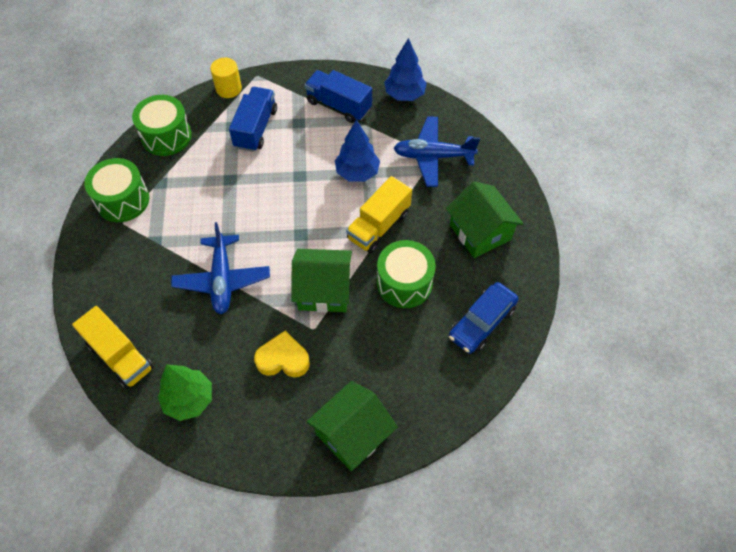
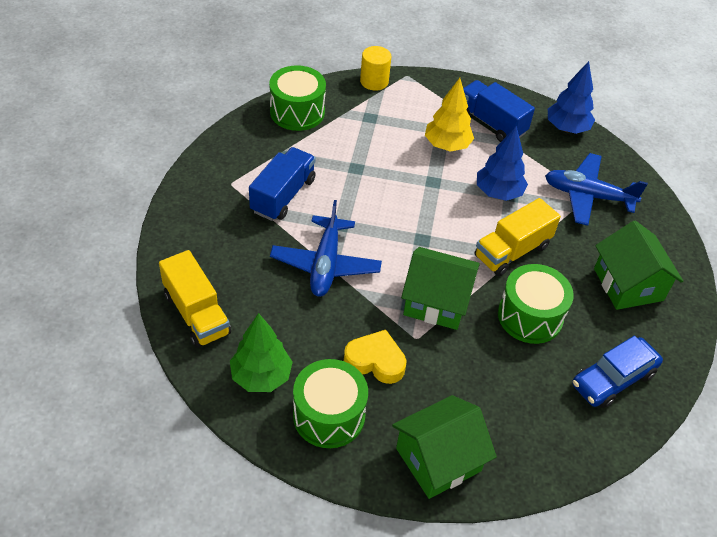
camera: 10 degrees right, 10 degrees down
(123, 200) = (236, 162): green drum -> green drum (329, 415)
(256, 128) = (395, 125): blue truck -> blue truck (283, 195)
(304, 137) = (447, 145): none -> yellow tree

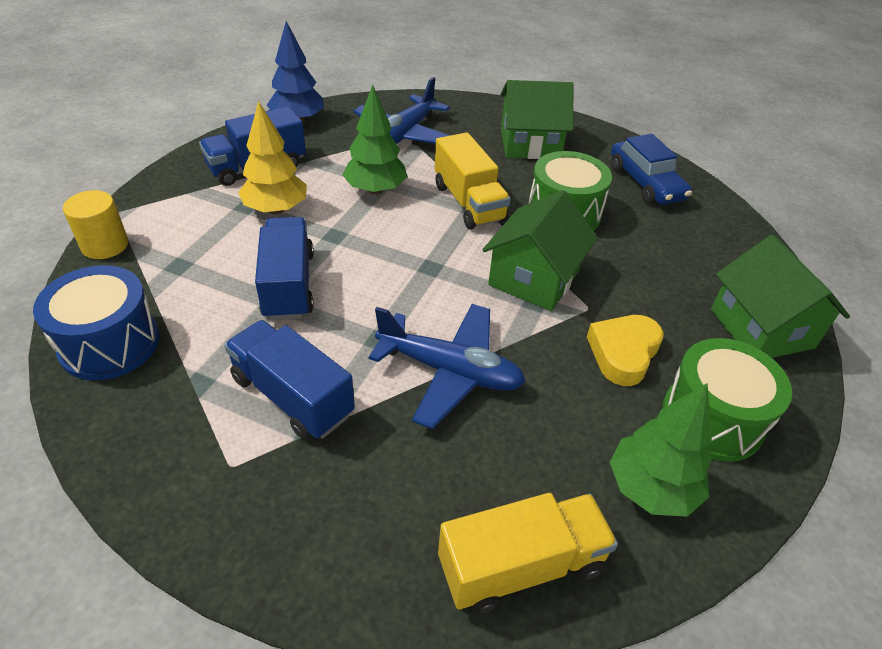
camera: 75 degrees left, 5 degrees down
(297, 112) = (110, 343): green drum -> blue drum
(373, 171) = (288, 285): none -> blue truck
(498, 193) = (375, 190): blue tree -> green tree

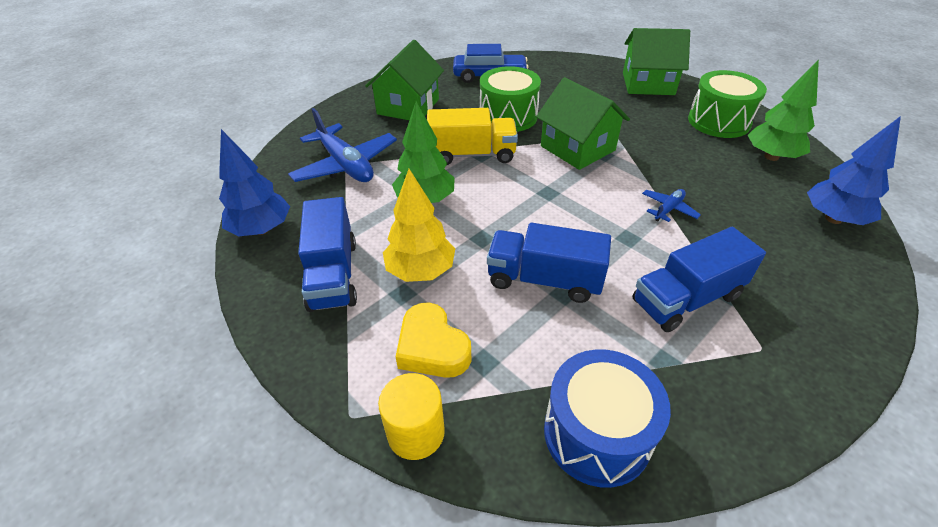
camera: 65 degrees left, 0 degrees up
(450, 371) = (668, 209): blue plane -> blue plane, size x0.47
(521, 566) = (833, 218): yellow truck -> blue tree
(623, 353) = (661, 134): yellow heart -> yellow heart (432, 347)

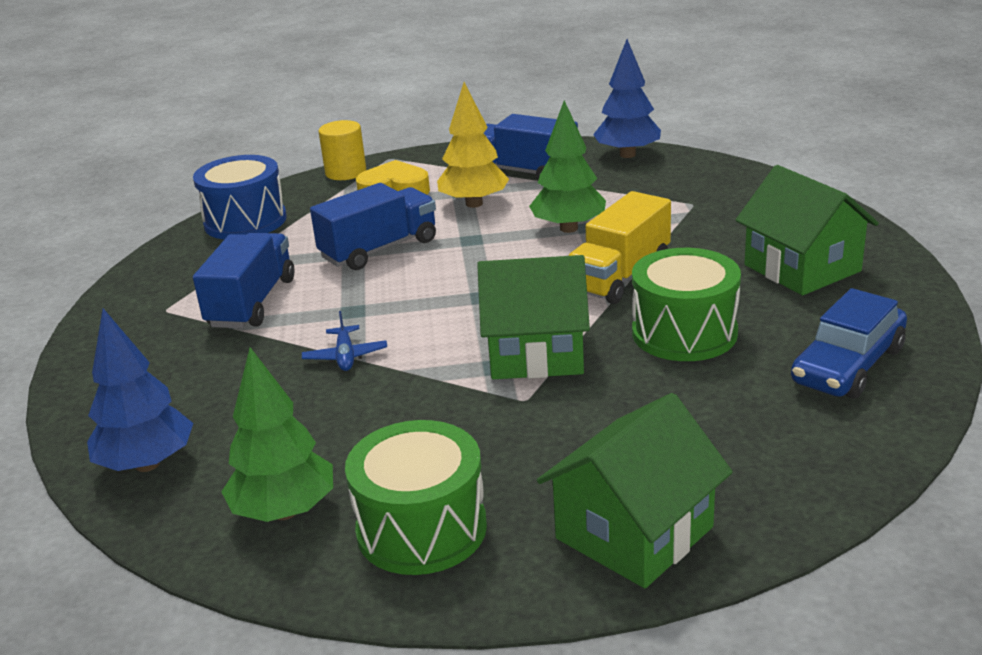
camera: 130 degrees right, 15 degrees down
(345, 165) = (692, 203): blue plane -> none

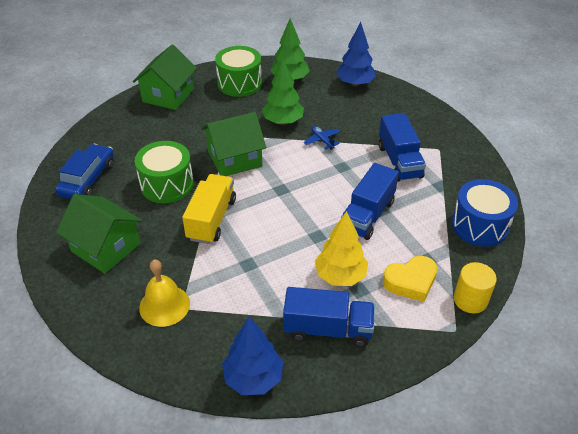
camera: 155 degrees right, 15 degrees up
(568, 228) = (260, 260): green tree -> green tree (283, 121)
(716, 207) = (164, 305): none -> yellow bell

